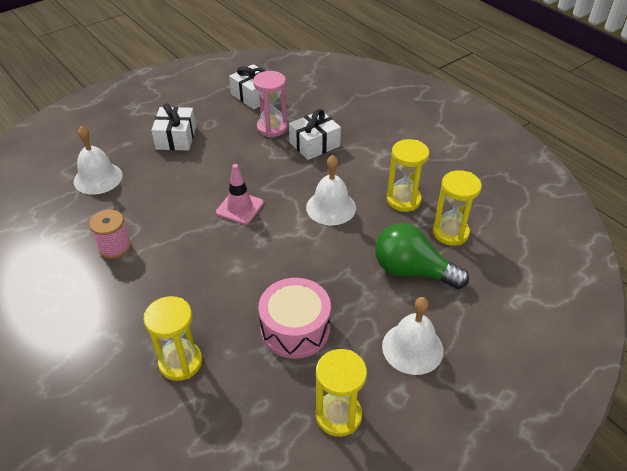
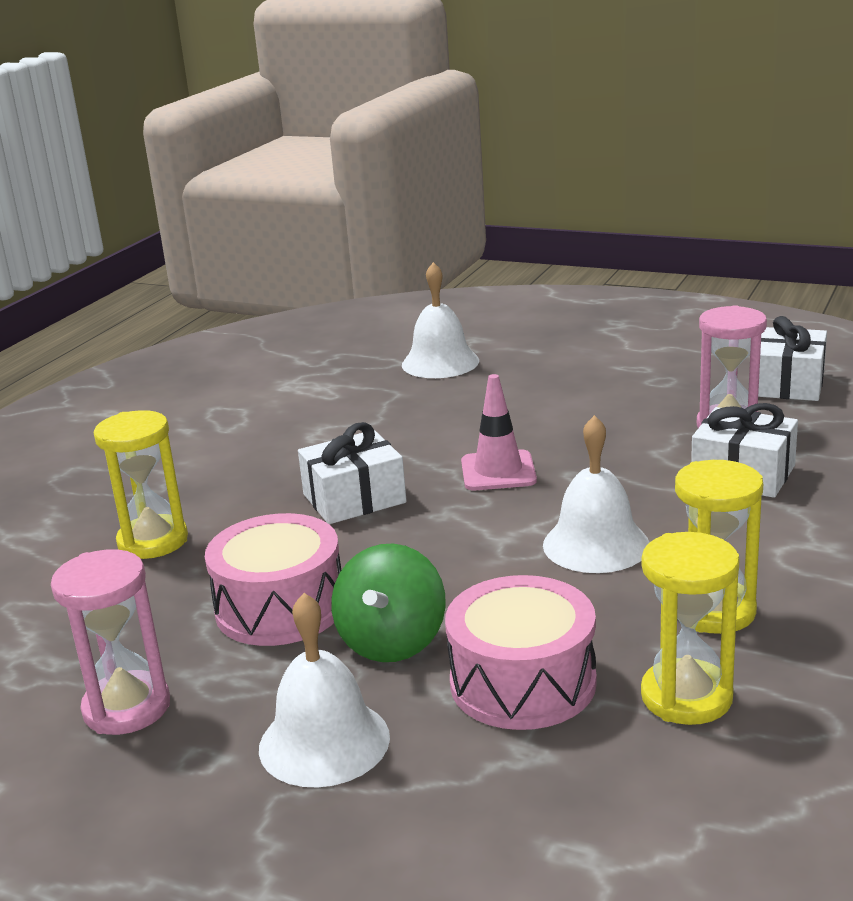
camera: 65 degrees right, 20 degrees down
(115, 247) = (323, 422): pink spool -> none
(176, 138) = (591, 373): white gift -> white gift (354, 498)
(338, 415) = (127, 708): yellow hourglass -> pink hourglass
(355, 299) = (392, 642): none -> green spinning top
(412, 271) = (523, 682): green light bulb -> pink drum

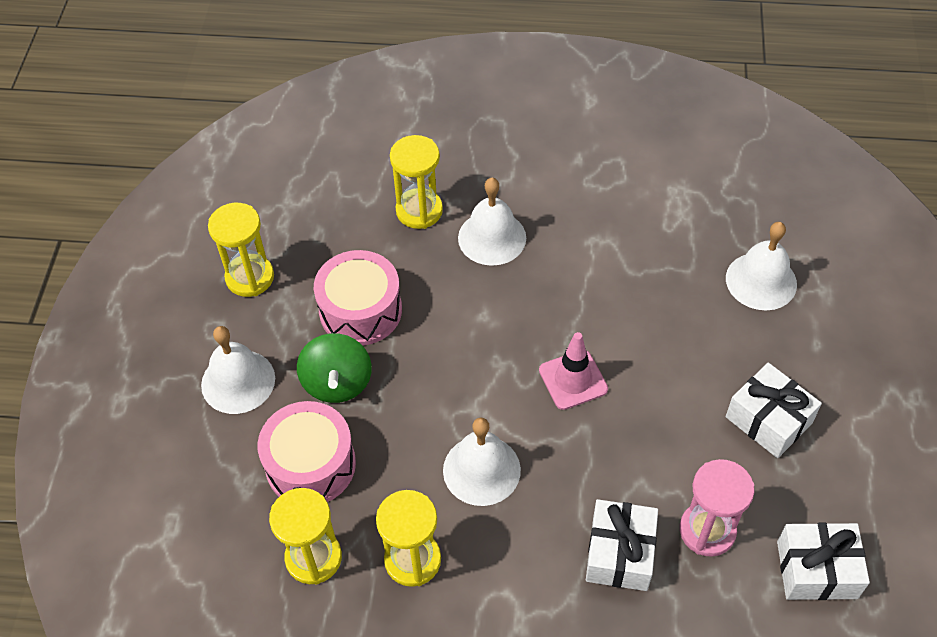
camera: 70 degrees right, 30 degrees up
(127, 708) = (250, 277): pink hourglass -> yellow hourglass
(248, 495) = (492, 237): none -> white bell
(354, 498) = (505, 301): white gift -> white gift (768, 420)
(392, 642) = (337, 383): green spinning top -> green spinning top turned 90 degrees counterclockwise

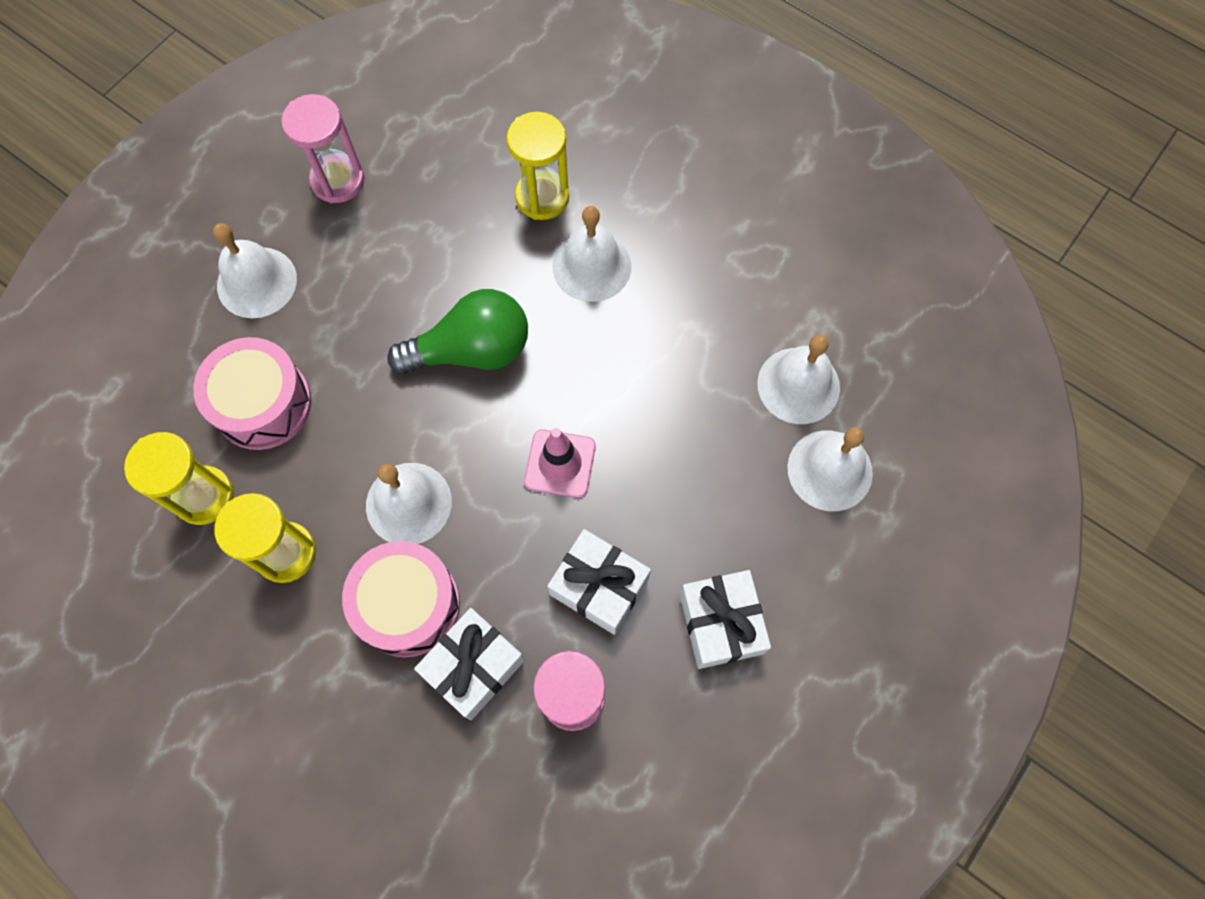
camera: 30 degrees right, 15 degrees up
(250, 277) = (338, 180): yellow hourglass -> pink hourglass
(337, 383) = (341, 336): green spinning top -> none
(360, 310) = (413, 273): pink drum -> pink drum (408, 604)
(447, 339) = (471, 350): none -> green light bulb
(697, 239) = (798, 385): none -> white bell
(816, 569) = (648, 805): white gift -> white gift (599, 586)

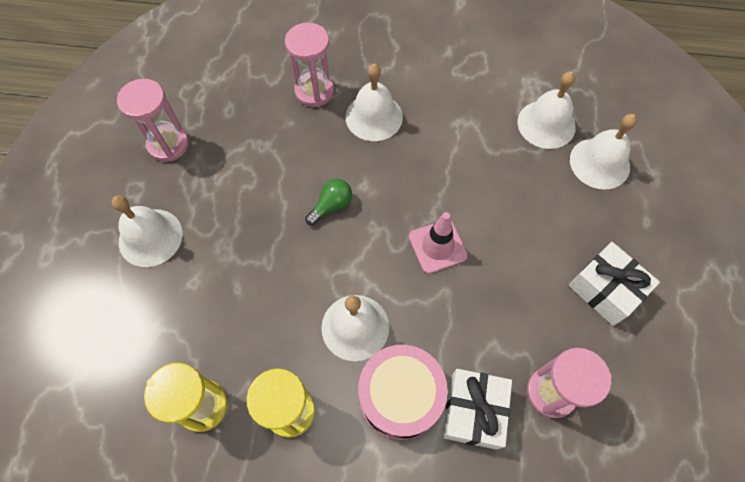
camera: 30 degrees left, 5 degrees down
(263, 404) = (207, 317): pink drum -> none
(471, 350) = (331, 206): green light bulb -> green light bulb, size x0.51
(542, 197) = (314, 91): yellow hourglass -> pink hourglass
(599, 586) = (516, 310): white gift -> none

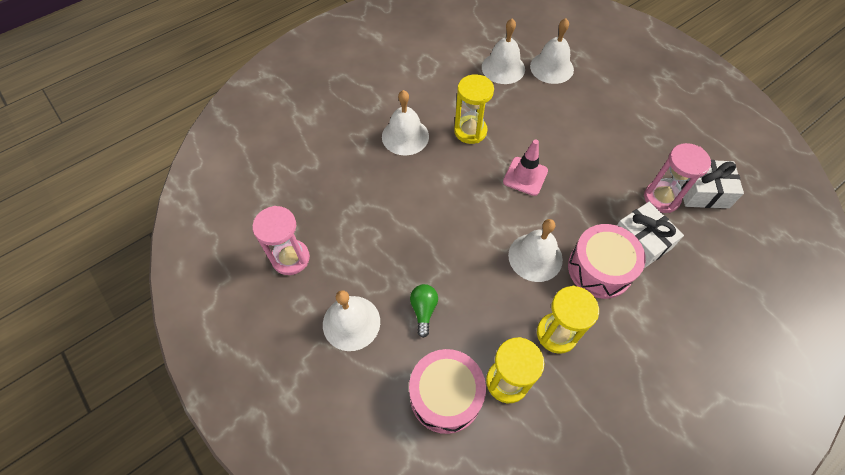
camera: 45 degrees left, 5 degrees down
(146, 365) = (445, 395): none -> pink drum
(314, 91) = (350, 150): pink hourglass -> none
(331, 206) = (442, 205): green light bulb -> green light bulb (423, 310)
(438, 160) = (470, 131): none -> yellow hourglass
(605, 289) = (626, 127): white gift -> white gift (703, 191)

